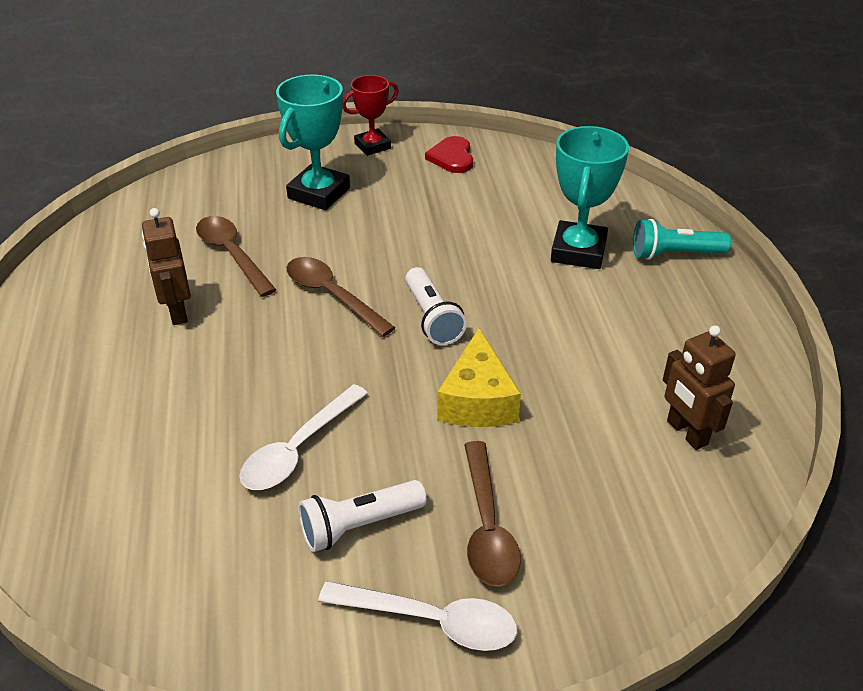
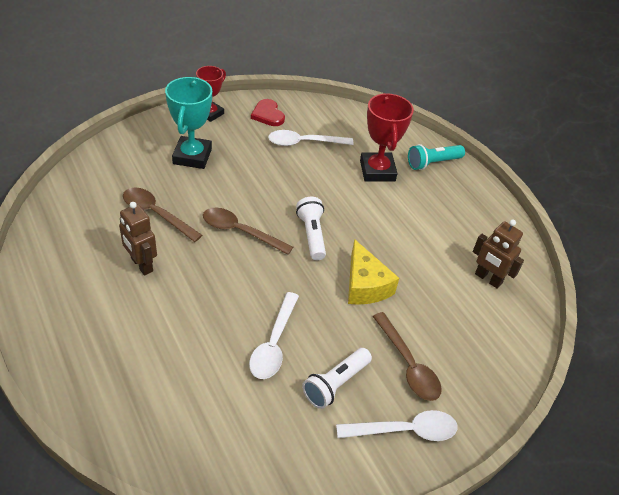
camera: 25 degrees left, 5 degrees up
(432, 318) = (311, 235): white flashlight -> white flashlight turned 150 degrees counterclockwise
(485, 199) = (304, 143): none -> white spoon
(578, 251) = (377, 171): turquoise trophy -> red trophy

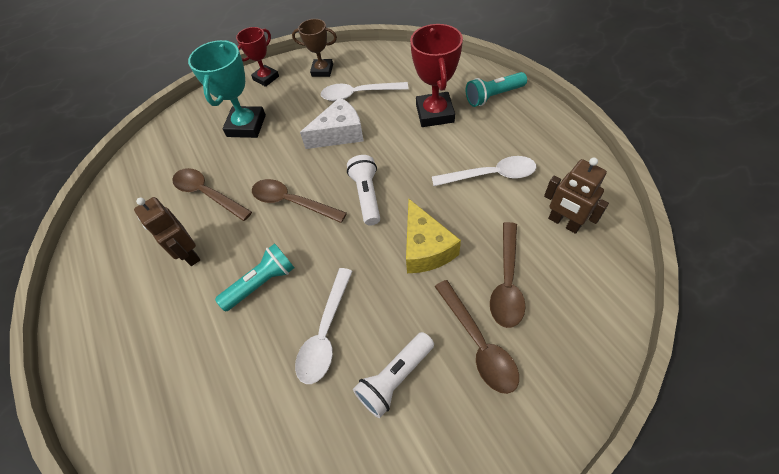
camera: 10 degrees right, 10 degrees up
(213, 297) = (262, 283): none -> turquoise flashlight
(268, 115) = (322, 70): red heart -> brown trophy
(285, 176) = (339, 133): none -> white cheese
(405, 430) = (478, 434): white spoon -> white spoon (490, 175)
(435, 320) = (507, 282): none -> brown spoon

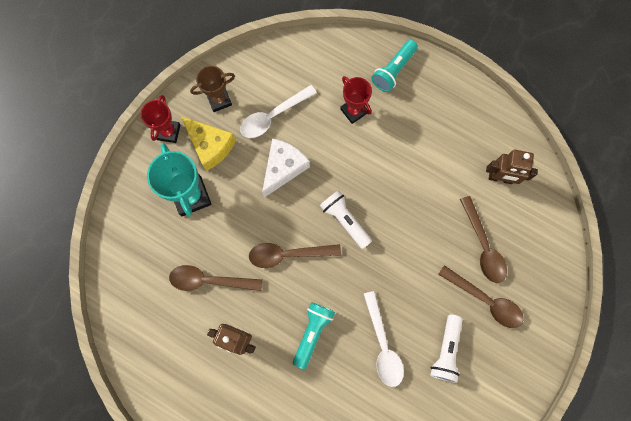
camera: 35 degrees left, 20 degrees up
(425, 248) = (415, 246): yellow cheese -> yellow cheese (210, 146)
(435, 113) = (354, 111): red trophy -> red trophy, size x0.64
(490, 175) = (430, 157): white spoon -> none

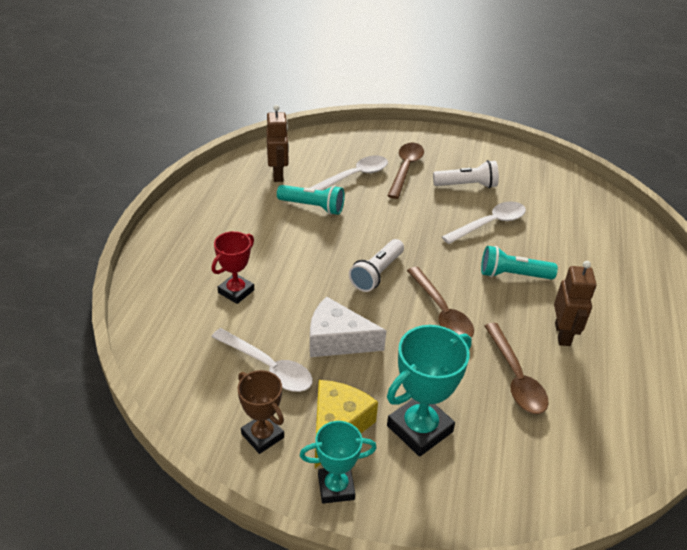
camera: 110 degrees left, 35 degrees down
(168, 132) = (336, 487): red trophy -> turquoise trophy
(393, 70) = (171, 267): turquoise flashlight -> turquoise flashlight (313, 207)
(483, 246) = (354, 176): brown spoon -> white spoon

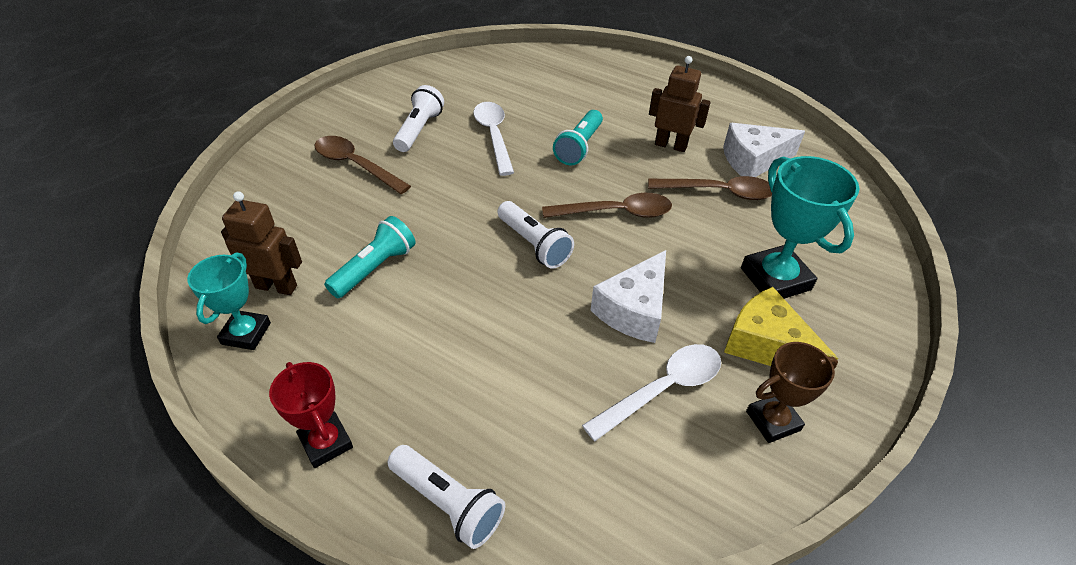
camera: 70 degrees left, 5 degrees up
(153, 284) = (448, 502): none -> white flashlight
(236, 291) = (509, 394): red trophy -> red trophy (326, 442)
(336, 487) = (849, 368): turquoise trophy -> turquoise trophy (246, 333)
(354, 176) = (337, 212): white spoon -> none
(586, 400) = (753, 161): none -> white cheese

